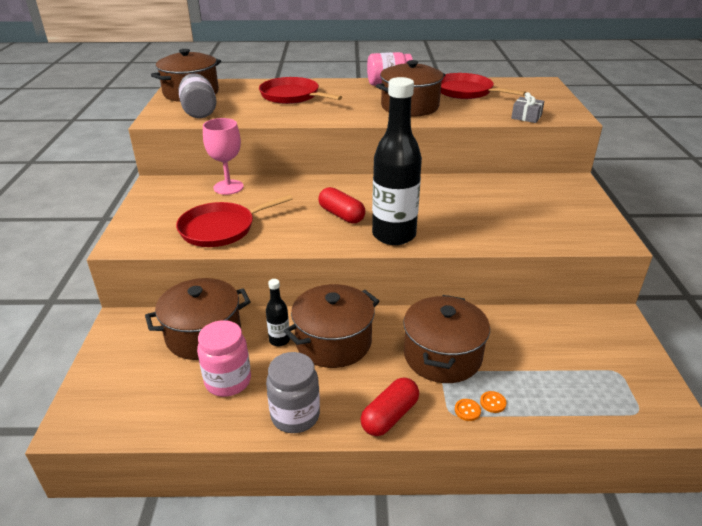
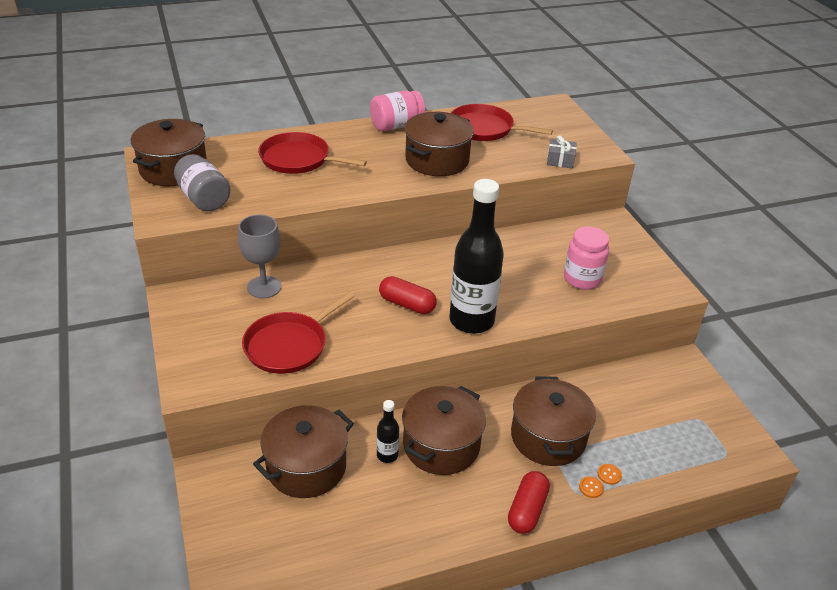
camera: 20 degrees left, 5 degrees up
(228, 187) = (264, 287): pink goblet -> grey goblet
(228, 381) = (359, 512): pink jar -> pink jar (582, 279)
(295, 415) = (442, 531): grey jar -> none

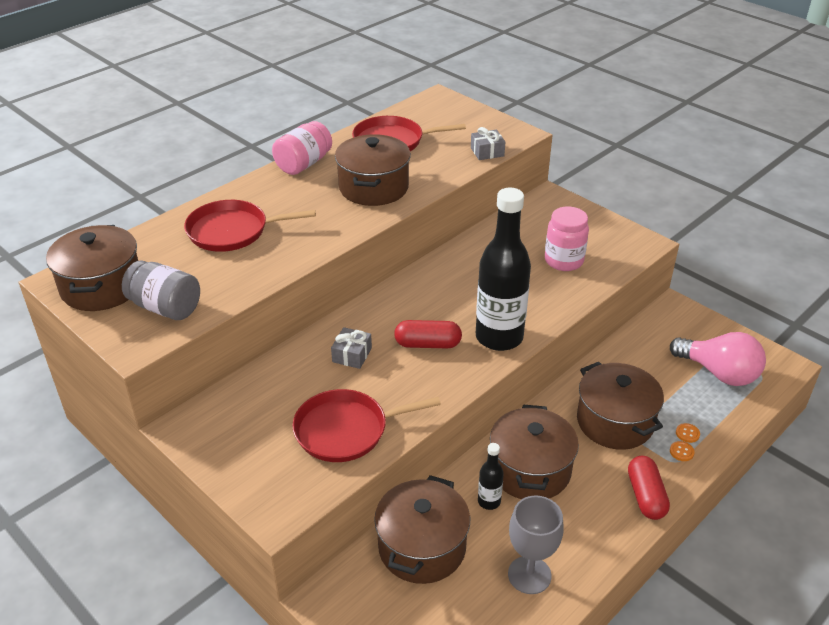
camera: 25 degrees left, 0 degrees up
(264, 287) = (271, 381): grey goblet -> grey goblet (529, 575)
(289, 345) = (346, 430): red pan -> red pan turned 60 degrees clockwise
(340, 290) = (352, 355): none -> grey gift
(683, 435) = (719, 373): none -> pink light bulb

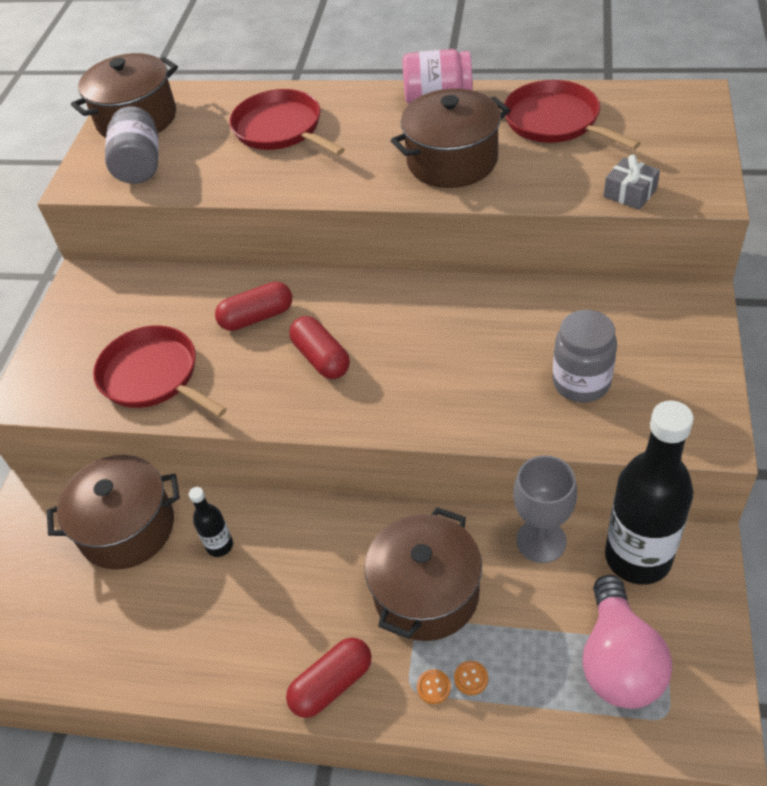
camera: 60 degrees right, 10 degrees up
(352, 355) = (257, 317): grey gift -> red capsule
(499, 337) = (384, 405): black bottle -> black bottle (638, 557)
(529, 575) = (148, 633): grey goblet -> grey goblet (541, 541)
(530, 470) = (288, 555): brown pot -> none
(564, 261) = (581, 382): pink jar -> grey jar

